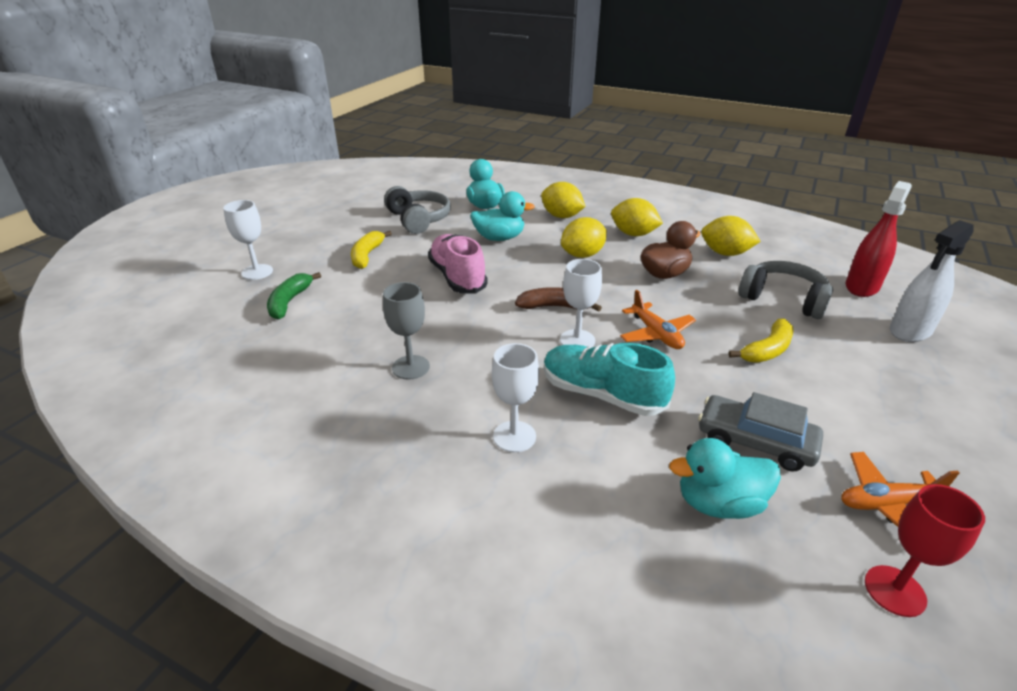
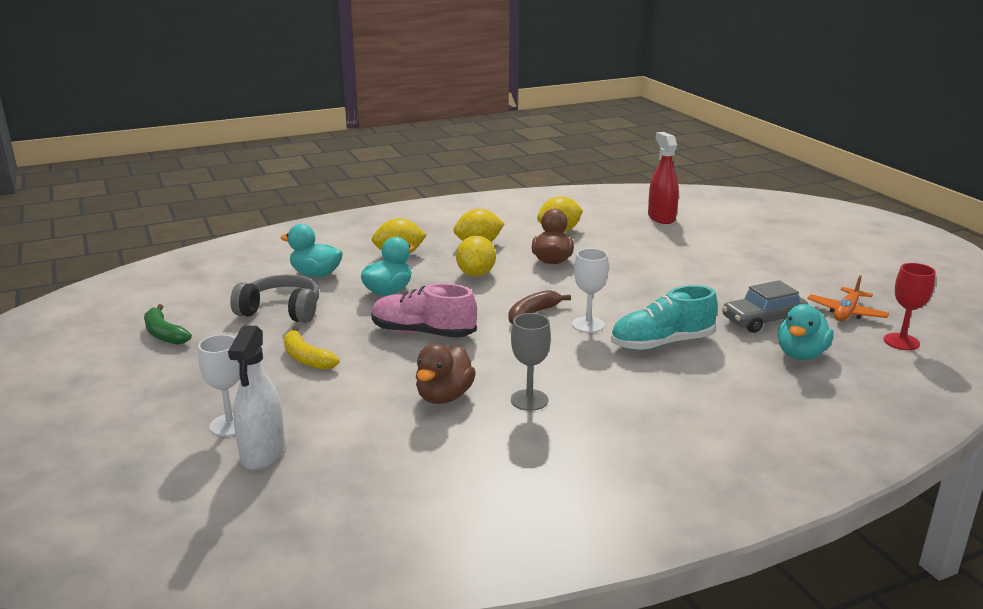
camera: 50 degrees left, 10 degrees down
(289, 302) = (327, 424): green banana -> green banana (164, 334)
(373, 328) = (444, 396): none -> brown duck
(514, 436) = (667, 391): white goblet -> none
(656, 334) = (620, 297): orange plane -> none
(767, 350) = (685, 274): yellow banana -> none
(783, 299) = (640, 243): grey headphones -> none
(910, 331) = (721, 231): white spray bottle -> white spray bottle (263, 453)

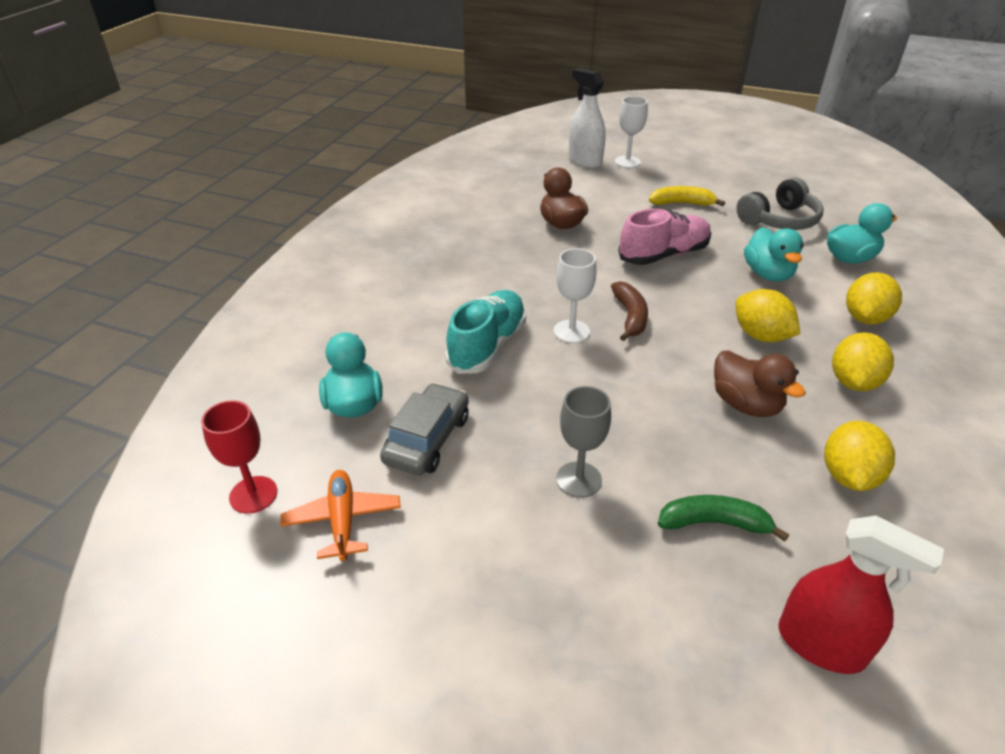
camera: 135 degrees right, 15 degrees up
(164, 334) = (785, 175): green banana -> green banana (714, 523)
(529, 400) = (510, 247): grey goblet -> grey goblet (579, 479)

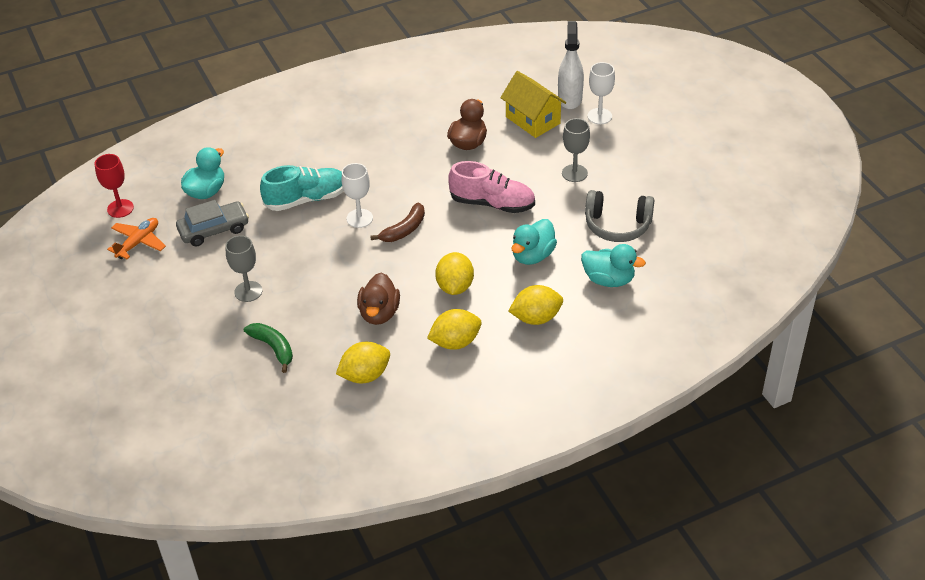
camera: 45 degrees right, 5 degrees up
(583, 186) = (532, 120): none -> yellow house
(682, 203) = (574, 173): yellow banana -> grey goblet
(821, 644) = (238, 414): red spray bottle -> none

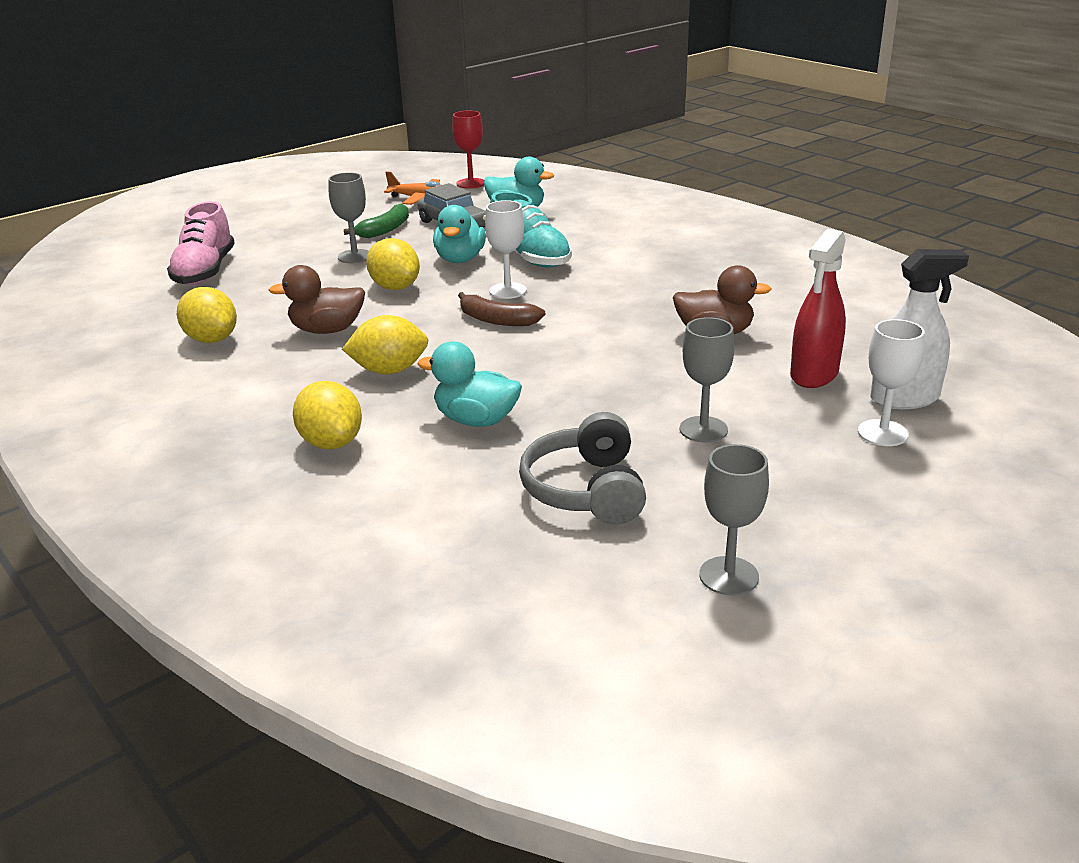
camera: 75 degrees right, 15 degrees down
(273, 348) = (261, 283): green banana -> green banana (385, 230)
(455, 342) = (274, 388): yellow lemon -> yellow lemon (395, 287)
(492, 203) = (584, 371): pink shoe -> pink shoe (205, 271)
(532, 120) = (814, 374): yellow house -> red spray bottle
(608, 280) = (437, 499): turquoise duck -> turquoise duck (460, 259)
(697, 195) = (729, 576): none -> grey goblet

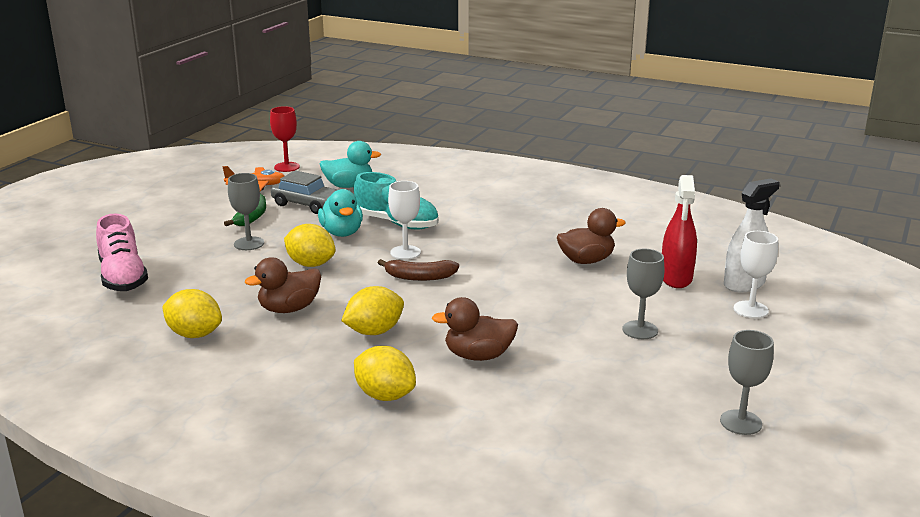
camera: 25 degrees left, 5 degrees down
(476, 420) = (478, 356): turquoise duck -> brown duck
(586, 490) = (602, 388): grey headphones -> none

